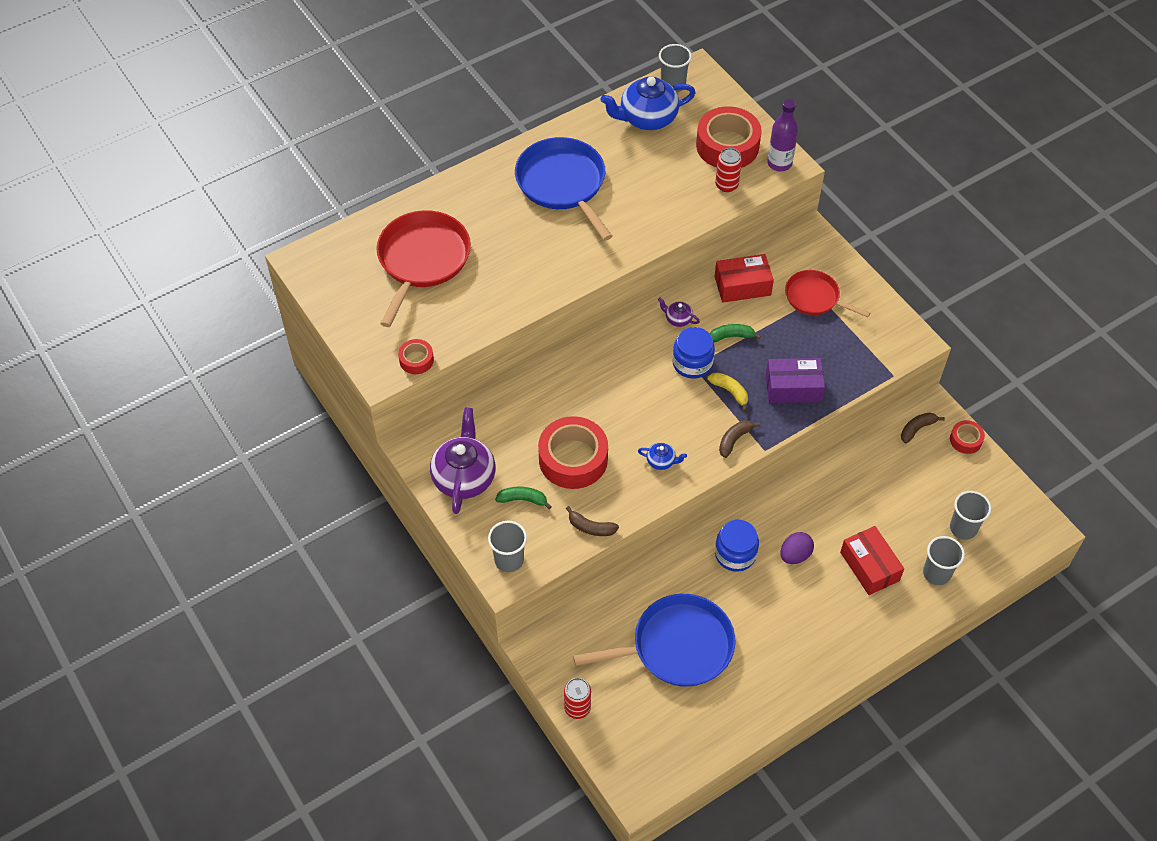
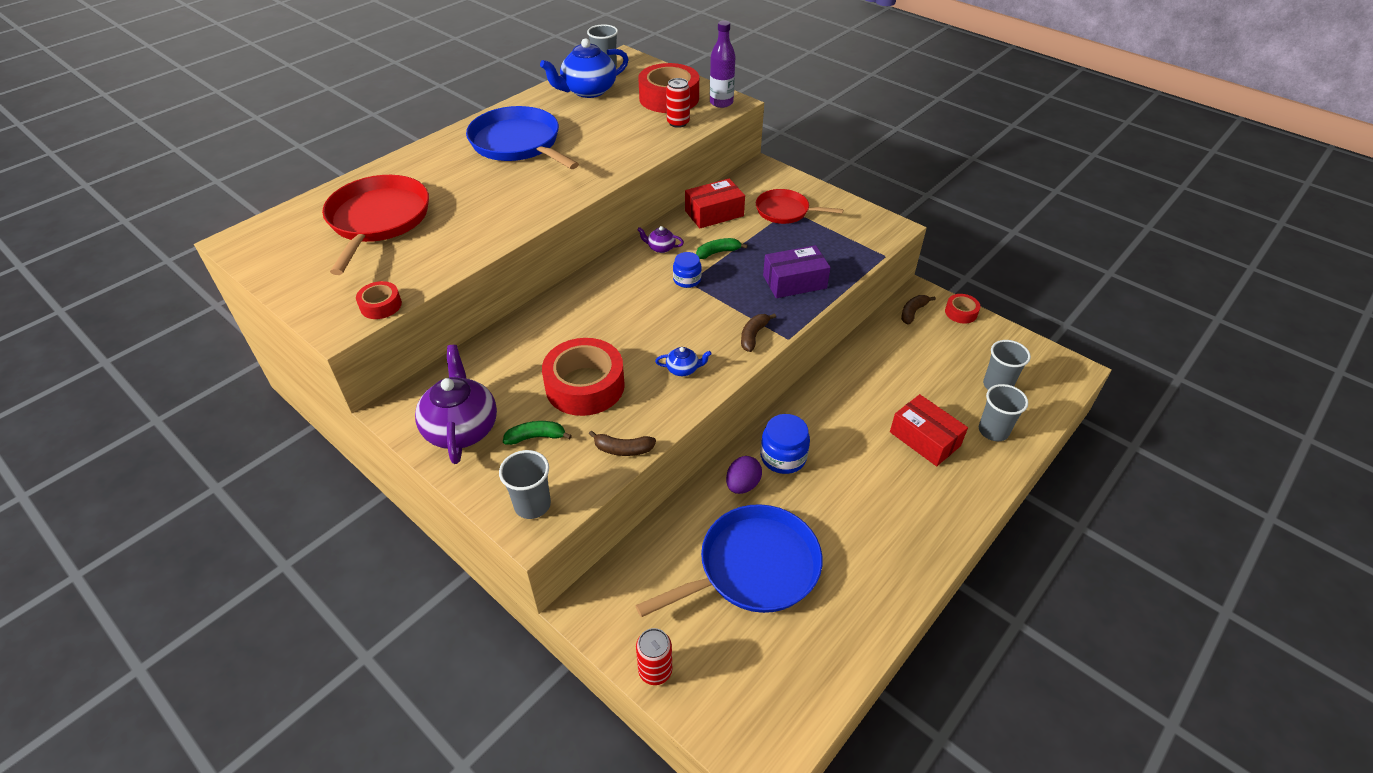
camera: 15 degrees left, 10 degrees down
(692, 363) = (687, 280): blue jar -> blue jar, size x0.66
(730, 392) = (733, 296): yellow banana -> none
(795, 555) = (845, 444): purple egg -> purple egg (742, 485)

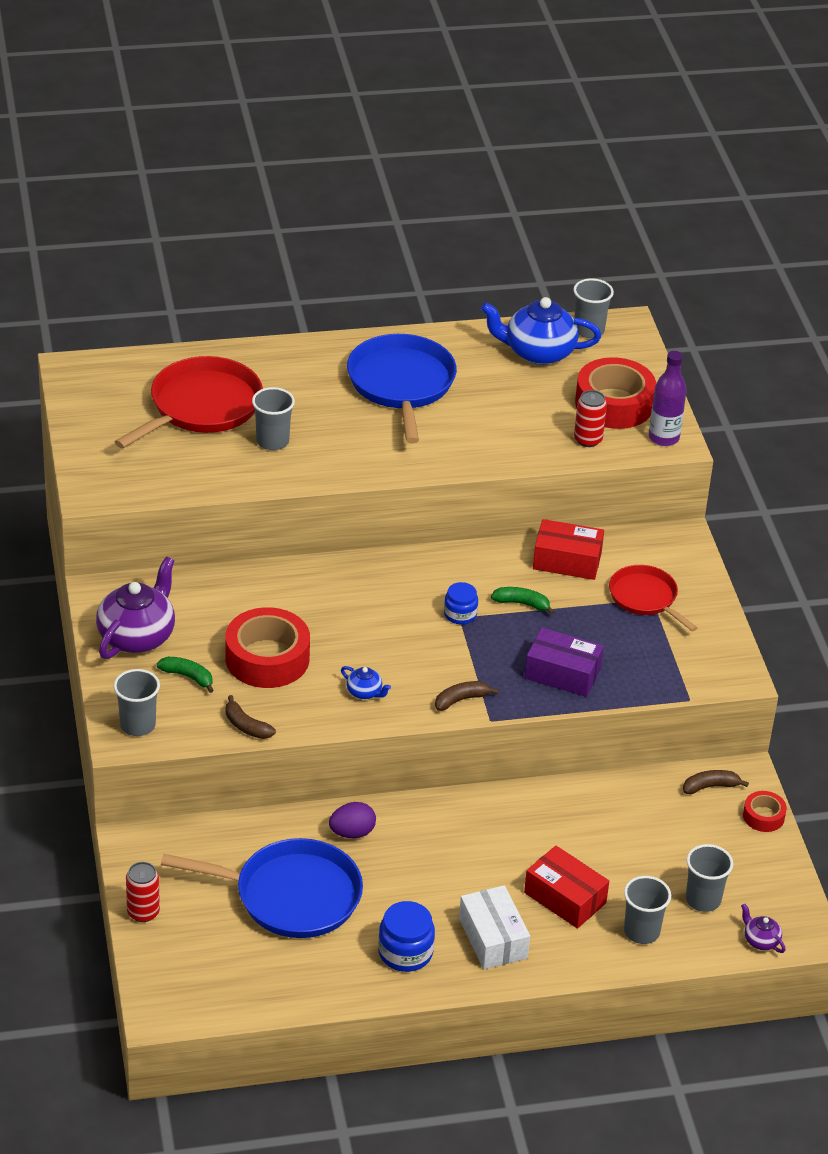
camera: 35 degrees right, 5 degrees down
(381, 305) = (137, 492): red tape -> none
(460, 218) = (272, 441): none -> grey cup
(660, 248) = (471, 569): purple teapot -> purple teapot (760, 940)
(783, 457) = (414, 833): blue jar -> blue jar (405, 952)
(918, 501) = (493, 938): none -> white box
(924, 439) = (565, 898): red box -> red box turned 45 degrees counterclockwise

